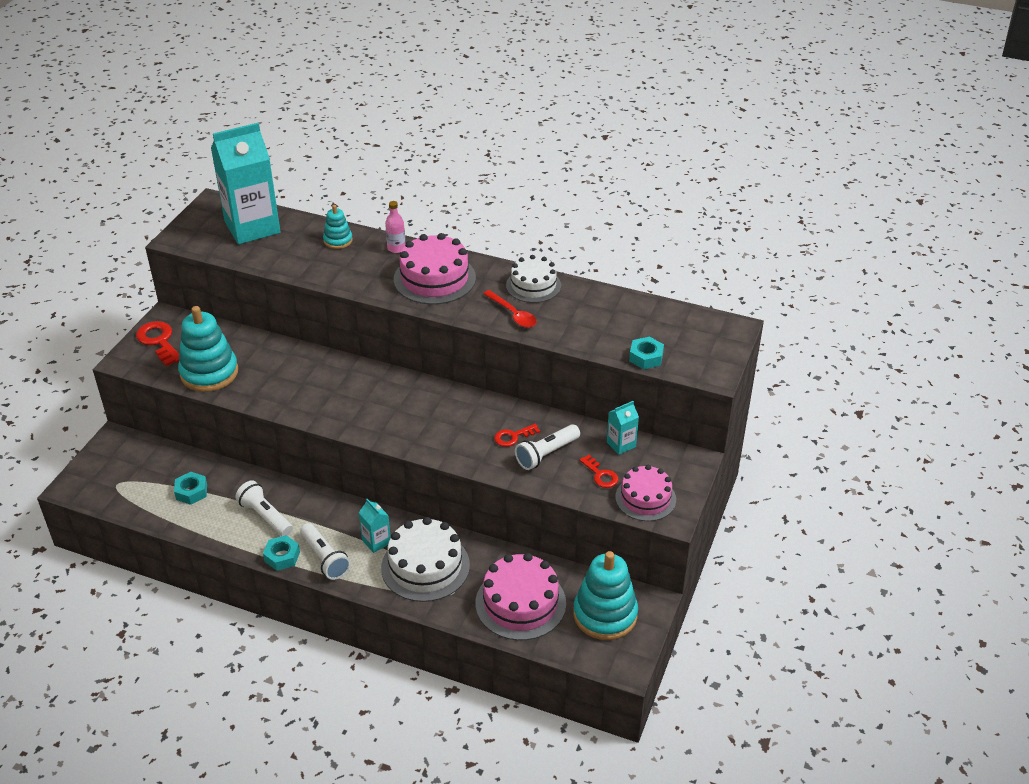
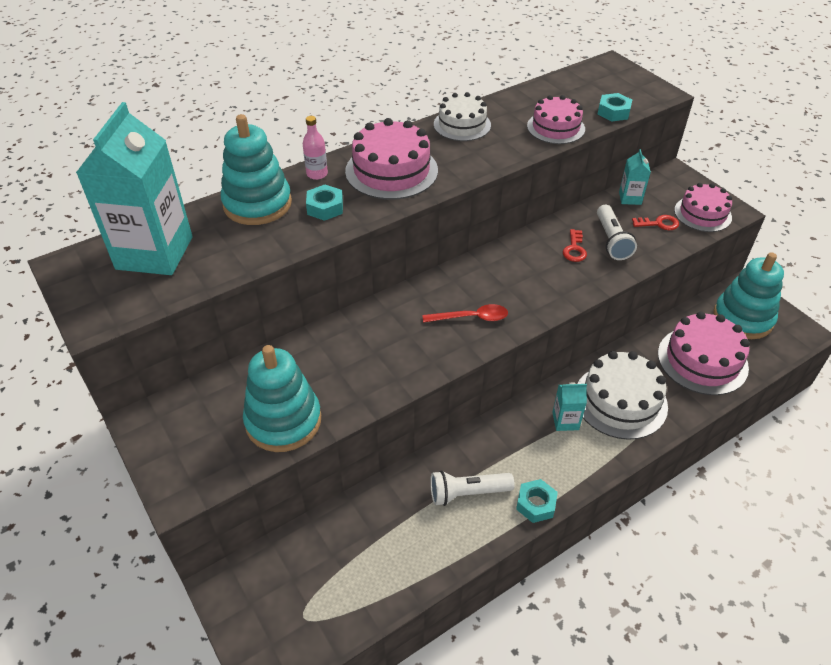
camera: 55 degrees left, 5 degrees up
(159, 341) = (179, 444): red key -> none
(191, 492) = (378, 544): turquoise nut -> turquoise nut (325, 207)
(325, 558) = (562, 470): white flashlight -> none
(338, 240) = (257, 204): turquoise stacking toy -> turquoise stacking toy, size x1.92
(513, 314) = (492, 150): red spoon -> red spoon (471, 318)
(584, 334) = (556, 127): none -> pink cake

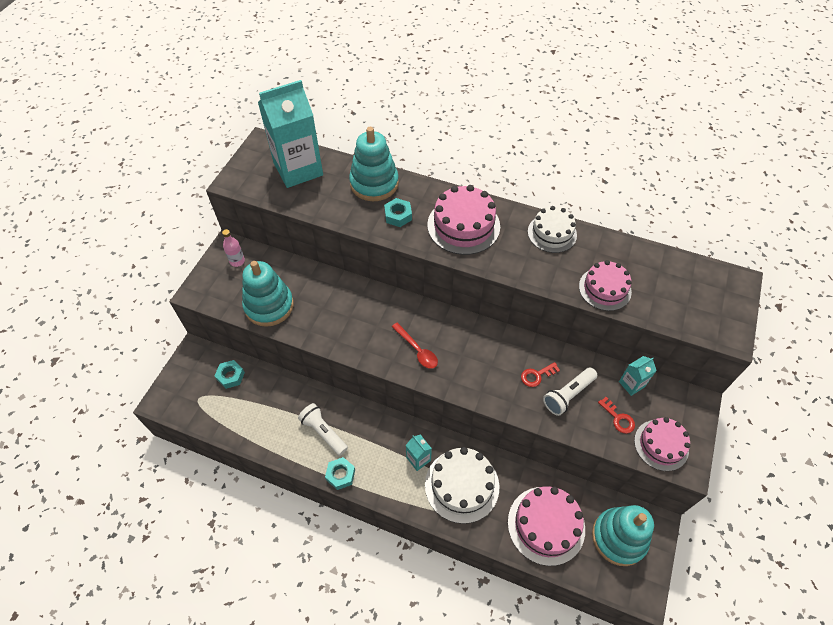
camera: 55 degrees right, 10 degrees up
(317, 174) = (426, 192): pink bottle -> pink bottle (237, 261)
(613, 112) = (665, 315): turquoise nut -> turquoise nut (230, 376)

